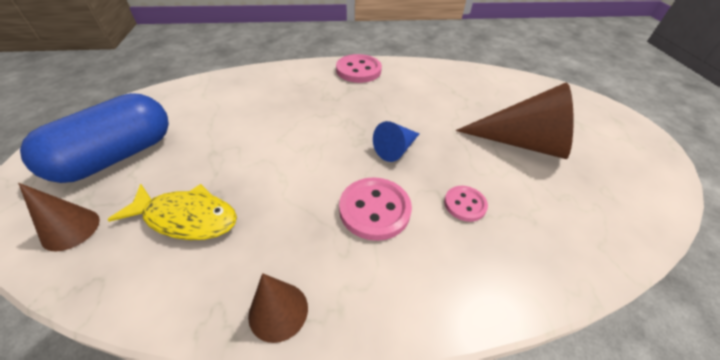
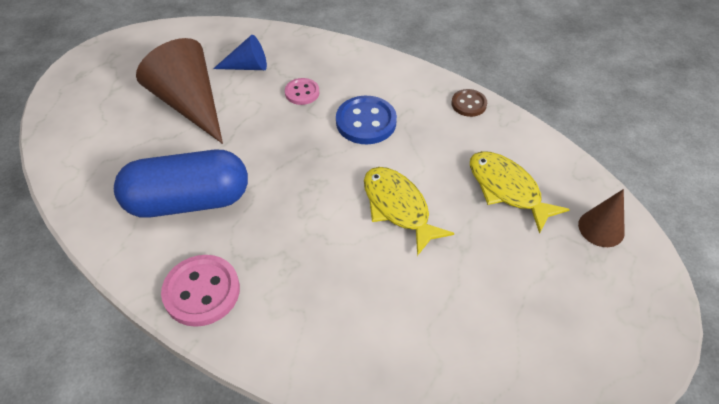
camera: 140 degrees left, 5 degrees up
(117, 156) = (563, 299): blue capsule -> blue capsule (189, 201)
(278, 311) = (469, 104): brown cone -> brown button
(283, 154) = (398, 207): none -> yellow fish
(374, 210) = (366, 122): pink button -> blue button
(396, 149) = (296, 156): blue cone -> blue cone (247, 66)

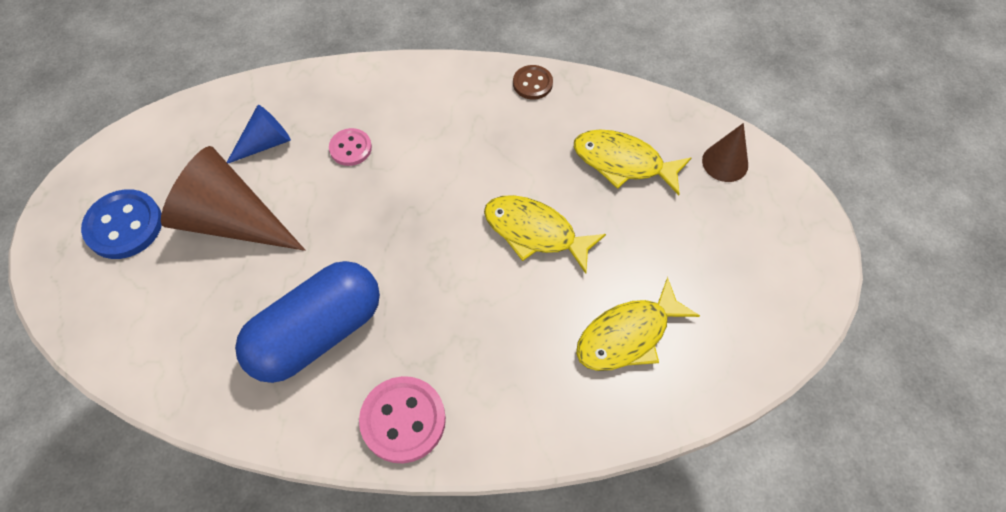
camera: 30 degrees left, 10 degrees up
(366, 122) = (442, 152): blue button -> blue button (124, 226)
(422, 322) = (628, 335): none -> yellow fish

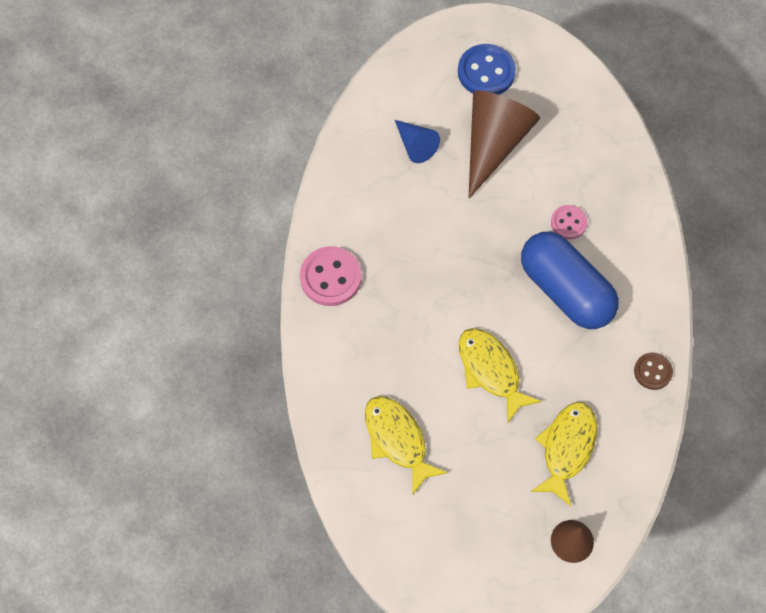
camera: 90 degrees right, 5 degrees up
(265, 143) = (569, 157): blue cone -> blue cone (415, 145)
(317, 333) = (398, 214): blue capsule -> blue capsule (565, 290)
(535, 232) = (490, 370): yellow fish -> yellow fish turned 60 degrees counterclockwise

